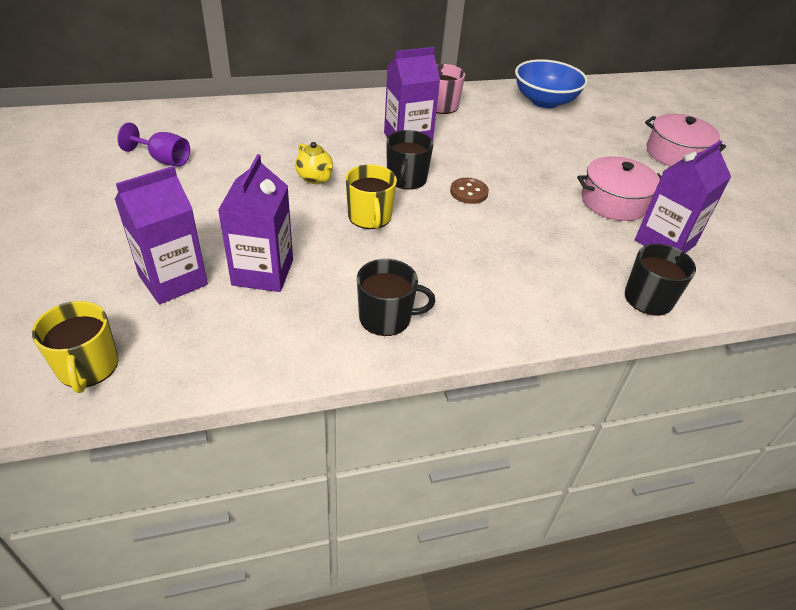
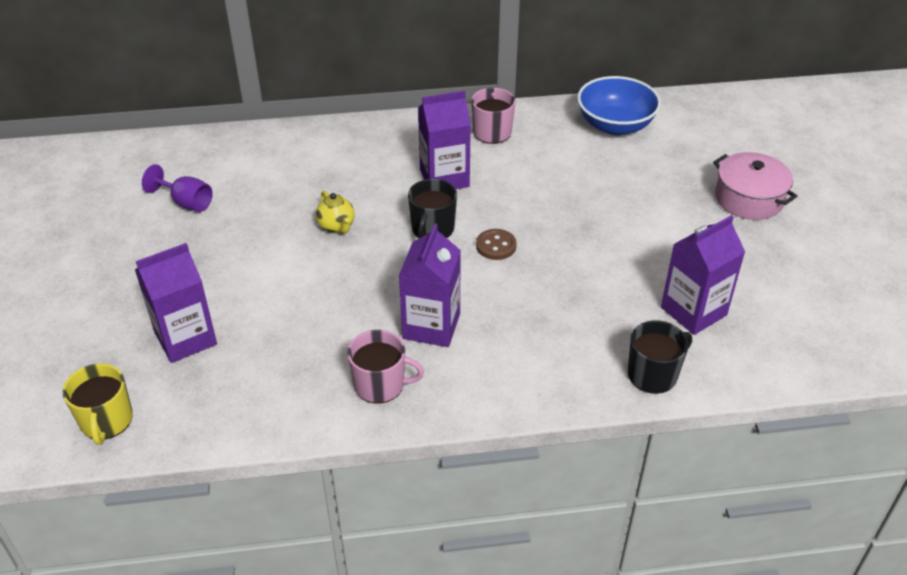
camera: 10 degrees right, 0 degrees up
(263, 272) = (270, 333): purple carton -> purple carton (431, 326)
(370, 217) = (385, 273): yellow mug -> none
(386, 317) = (380, 384): black mug -> pink mug
(614, 202) = (654, 260): pink pot -> none

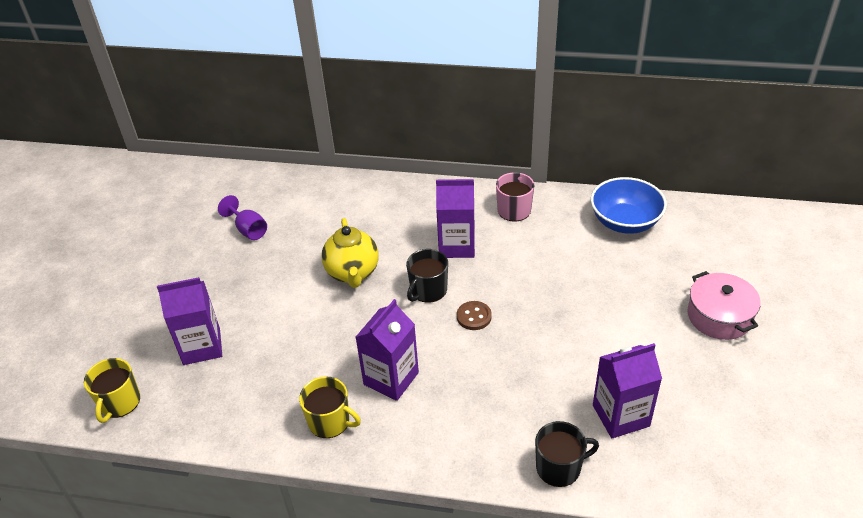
camera: 20 degrees right, 0 degrees up
(337, 227) = (353, 273): yellow teapot -> yellow teapot, size x1.75
(380, 384) = (330, 421): pink mug -> yellow mug

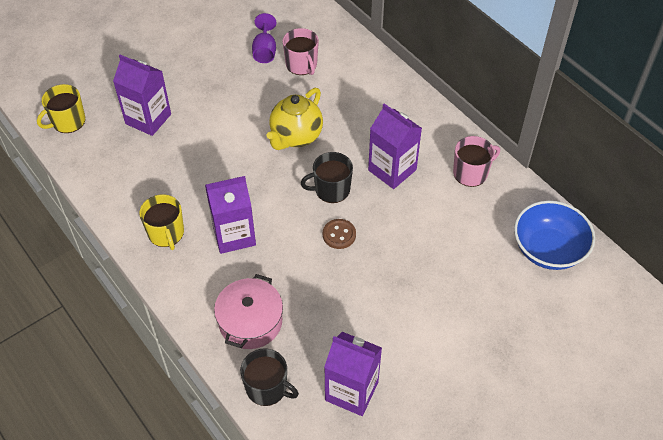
camera: 40 degrees right, 10 degrees up
(293, 220) = (301, 65): none -> pink mug
(719, 316) = (523, 385): pink pot -> pink pot (250, 321)

